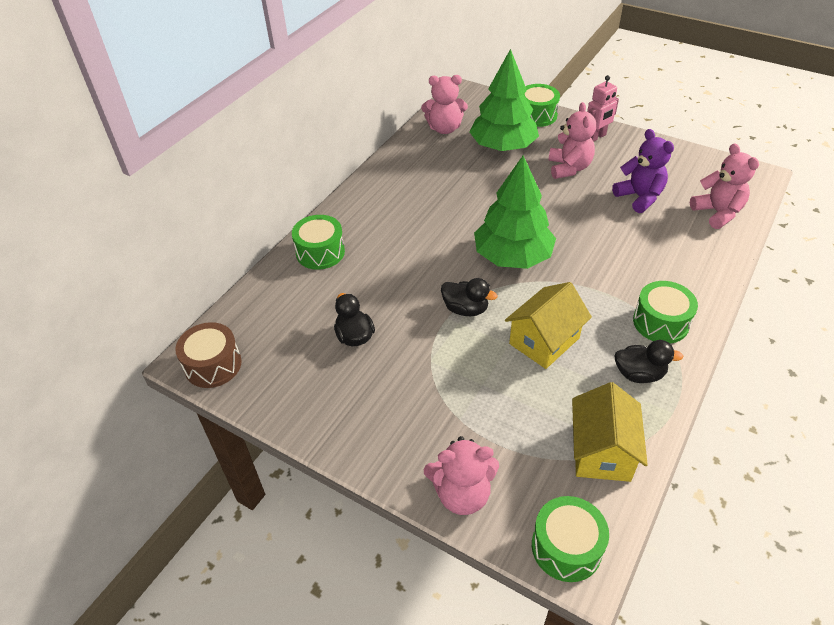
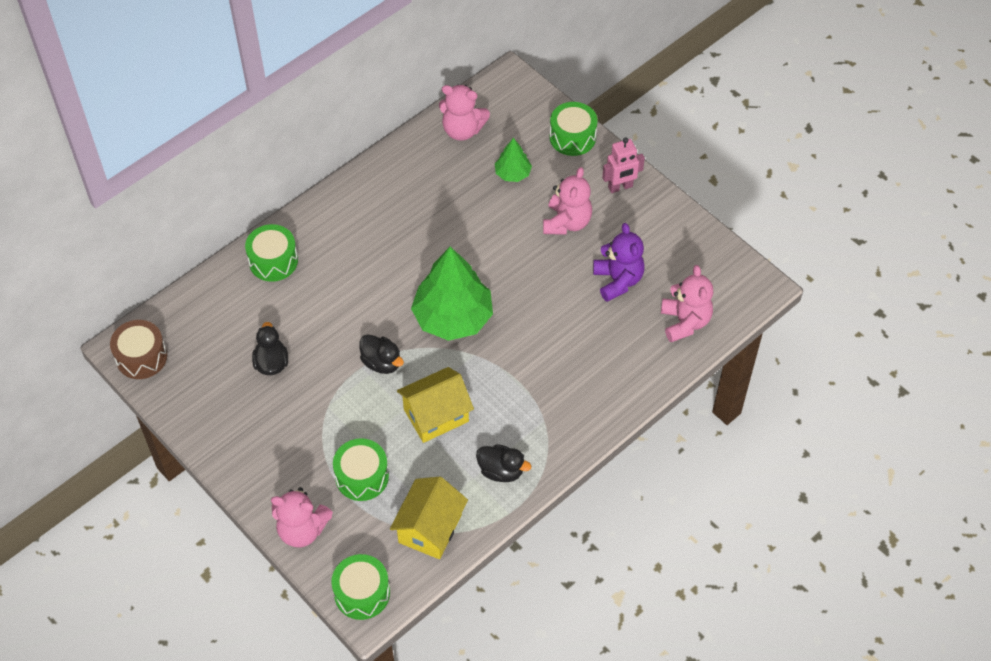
camera: 15 degrees right, 10 degrees up
(503, 146) = (512, 173): green tree -> green tree, size x0.49
(660, 322) = (551, 427): green drum -> green drum (362, 476)

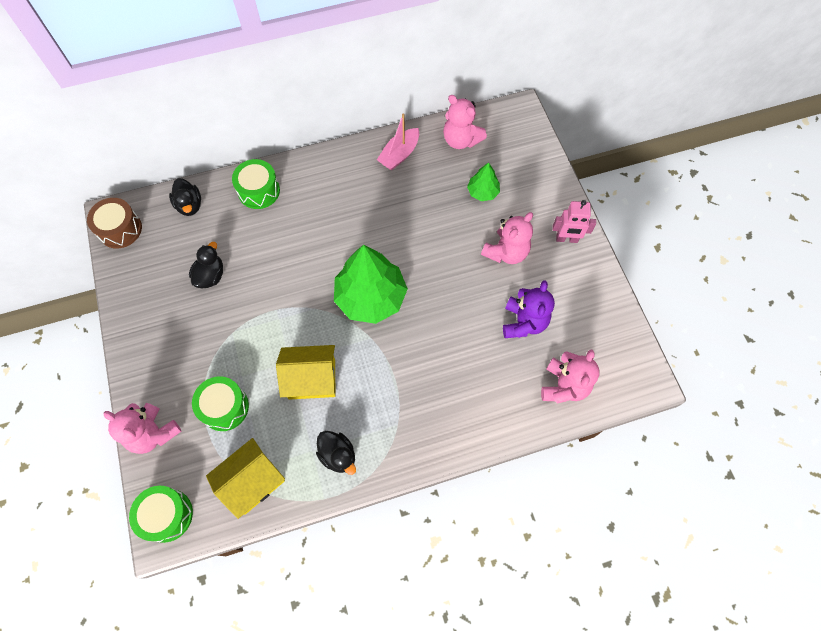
camera: 25 degrees right, 10 degrees up
(382, 363) = (294, 312): black duck -> black duck (190, 205)
(405, 168) = (399, 154): none -> pink boat
(572, 137) = (547, 180): green drum -> none

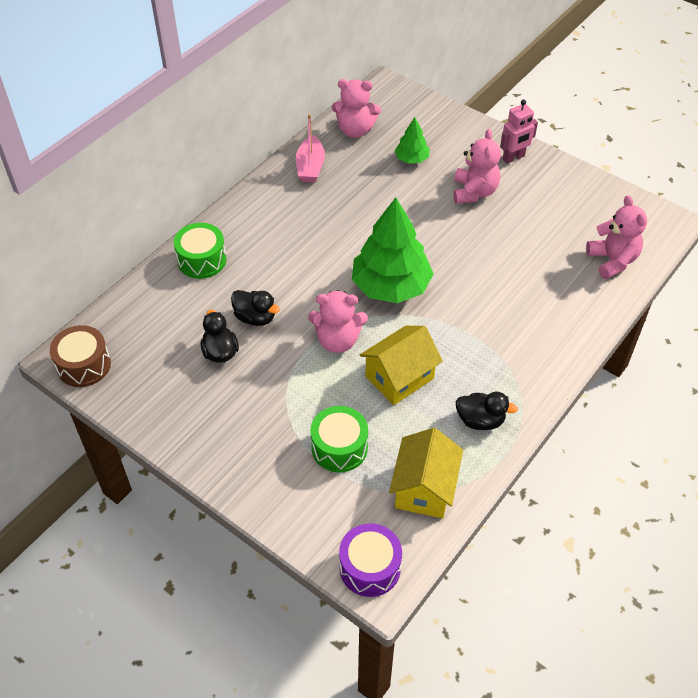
camera: 35 degrees left, 15 degrees down
(153, 433) = (289, 511): pink teddy bear -> pink teddy bear (337, 340)
(167, 515) = (370, 567): green drum -> purple drum
(190, 205) = (141, 307): black duck -> black duck (255, 317)
(523, 322) = (537, 234): purple teddy bear -> none

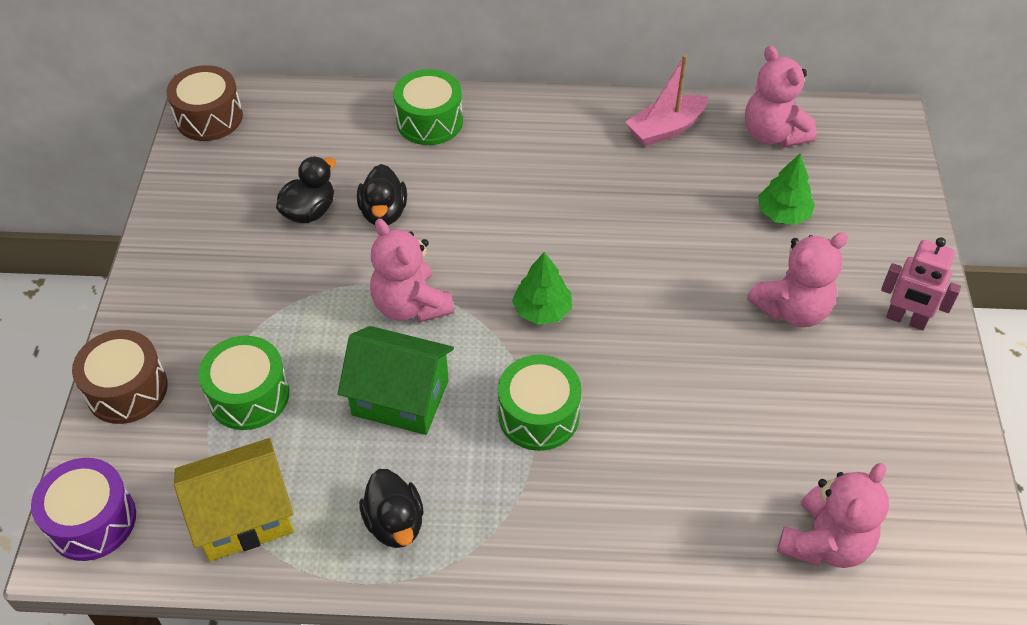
camera: 55 degrees right, 0 degrees up
(282, 508) = (127, 389): none -> brown drum
(391, 286) = (542, 310): green tree -> green tree, size x0.49
(399, 377) = (400, 398): yellow house -> green house
(458, 324) = (538, 415): none -> green drum

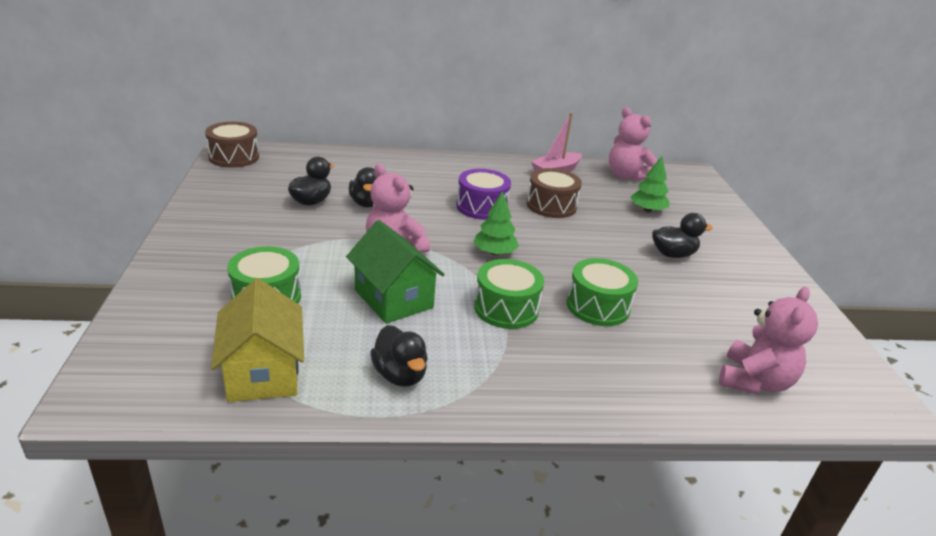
camera: 10 degrees left, 20 degrees down
(92, 521) = (118, 377): purple drum -> purple drum (482, 207)
(127, 389) = (159, 293): brown drum -> brown drum (551, 205)
(243, 516) = (263, 372): yellow house -> yellow house turned 75 degrees counterclockwise
(400, 398) = (393, 299): green house -> green house turned 45 degrees clockwise
(429, 121) = (394, 164): green drum -> green drum (598, 306)
(792, 310) = (673, 254): pink teddy bear -> black duck
(905, 320) = (752, 260): pink robot -> none

